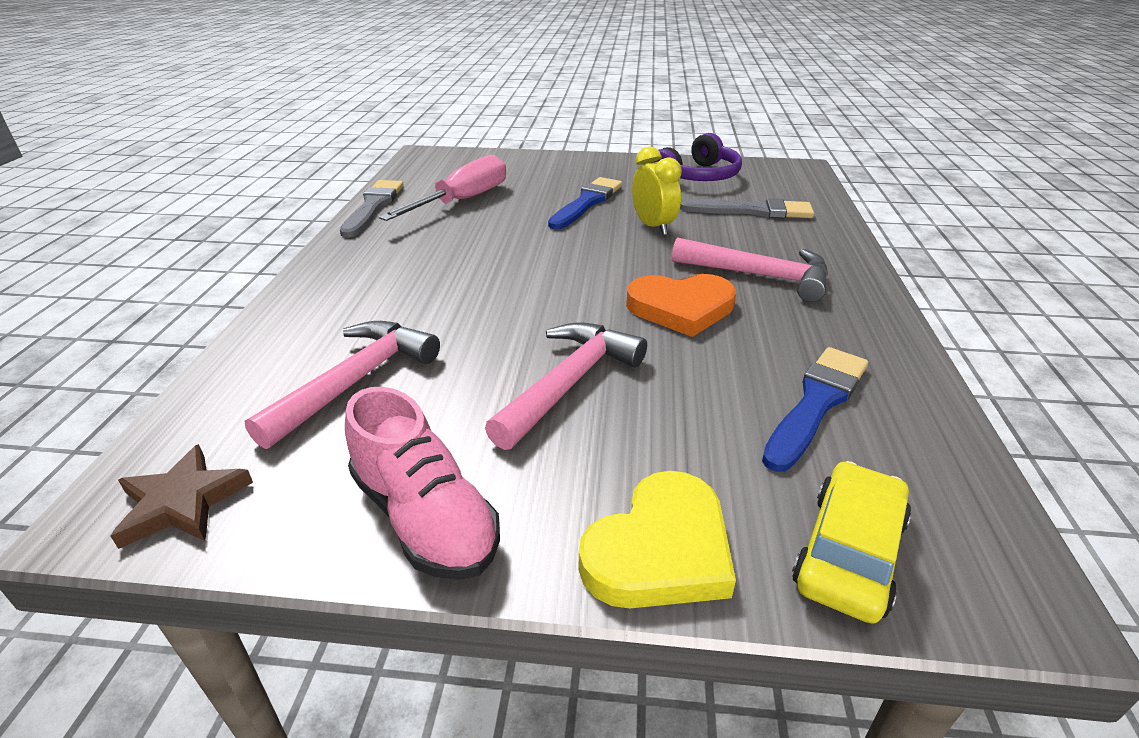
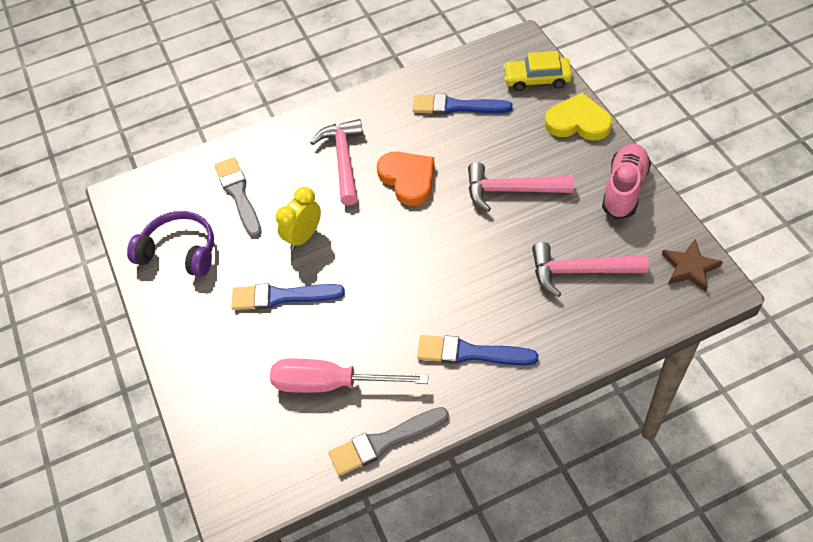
camera: 115 degrees left, 20 degrees up
(381, 266) = (470, 353): none -> blue brush

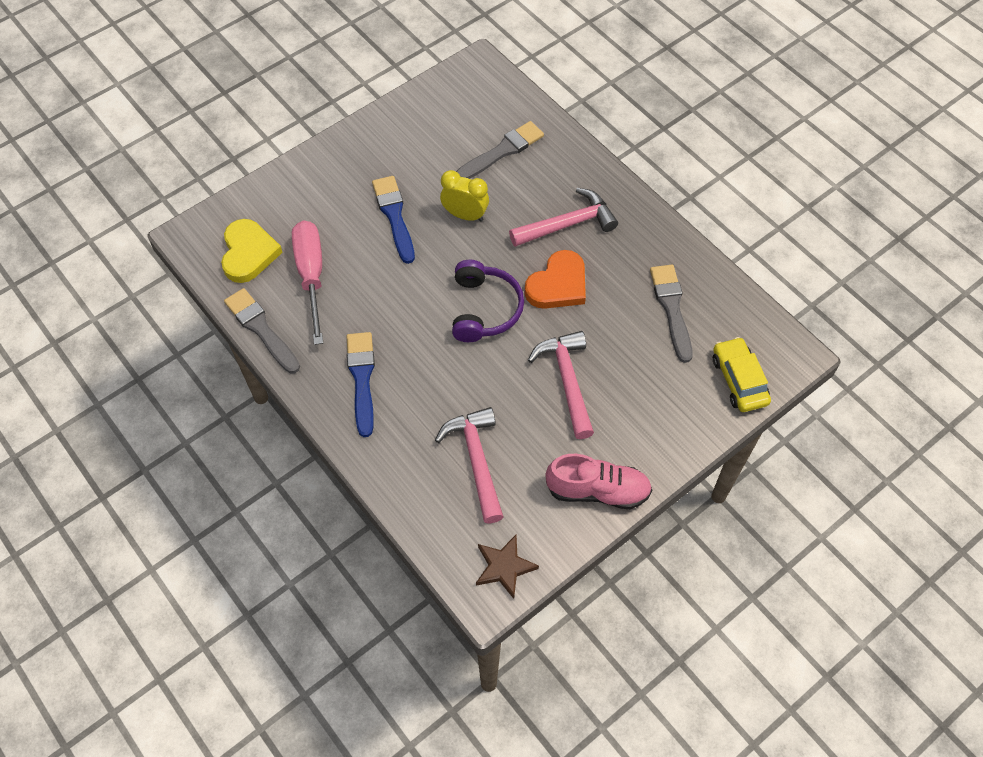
camera: 70 degrees right, 5 degrees up
(180, 251) = (427, 127): purple headphones -> purple headphones (484, 309)
(456, 107) = (671, 308): blue brush -> grey brush
(578, 122) = (684, 431): yellow heart -> yellow heart (248, 253)

